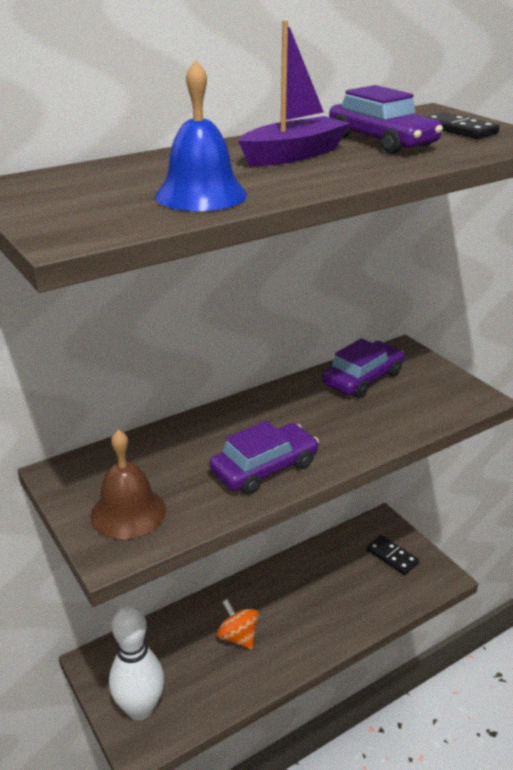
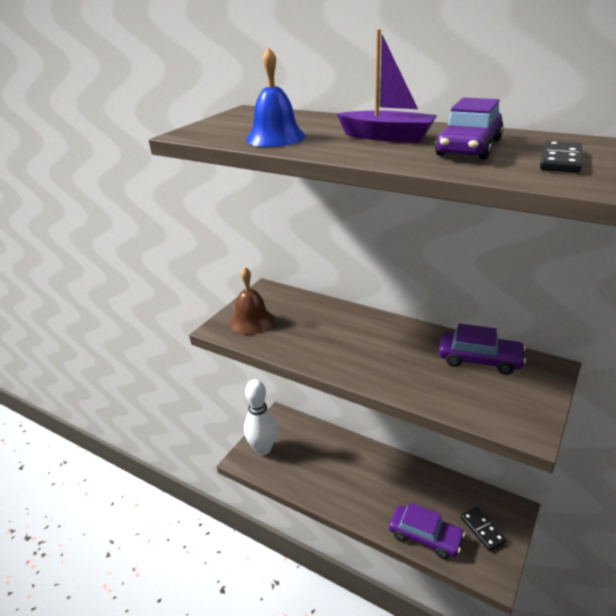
camera: 65 degrees right, 0 degrees up
(238, 637) = (338, 469): orange spinning top -> none
(264, 468) = (328, 352): purple car -> purple car (425, 536)
(392, 556) = (482, 530): black domino -> black domino turned 45 degrees counterclockwise

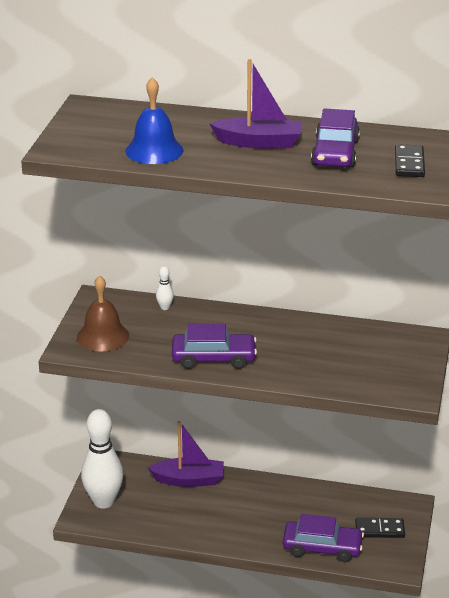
camera: 20 degrees left, 0 degrees up
(314, 304) = (165, 307): none -> white bowling pin
(333, 443) = (189, 480): none -> purple boat
(479, 360) = (357, 340): purple car -> purple car (213, 358)
(482, 530) = (379, 530): black domino -> black domino turned 45 degrees counterclockwise

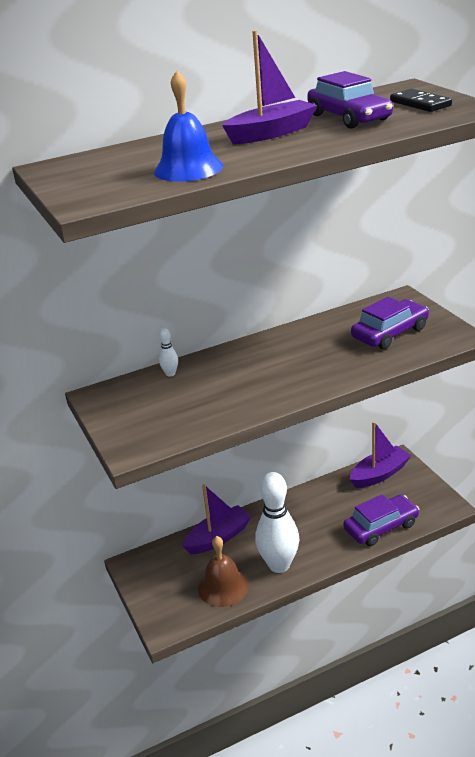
camera: 35 degrees left, 0 degrees up
(103, 336) = (147, 423): brown bell -> brown bell (223, 587)
(103, 501) = (168, 599): white bowling pin -> white bowling pin (279, 565)
(213, 358) = (272, 390): purple car -> purple car (390, 333)
(377, 507) = (379, 474): none -> purple boat
(379, 530) = (401, 489): black domino -> none

